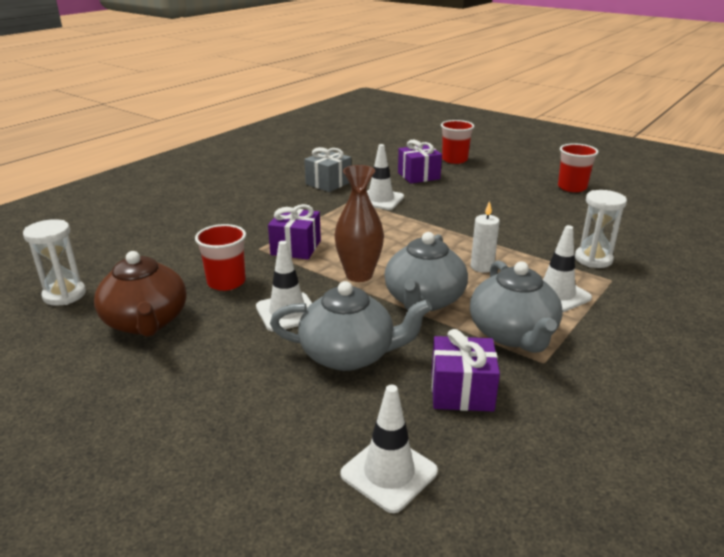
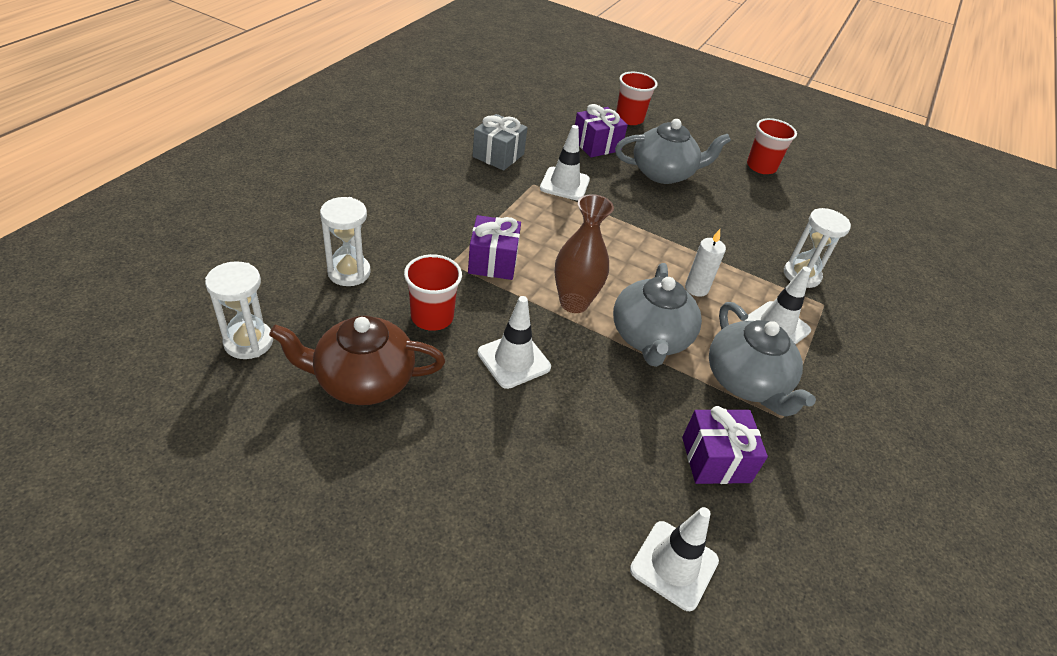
camera: 15 degrees left, 15 degrees up
(146, 322) = (362, 380): brown teapot -> brown teapot turned 120 degrees clockwise
(169, 253) = (349, 272): none -> white hourglass
(349, 354) = (595, 417): grey teapot -> grey teapot (663, 173)

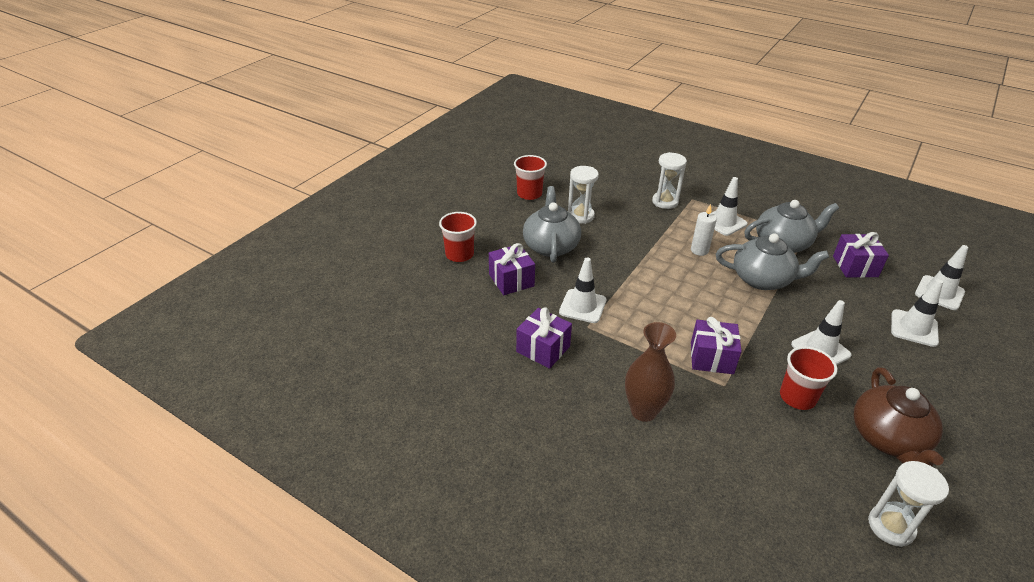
camera: 80 degrees left, 5 degrees down
(349, 272) = (767, 459): white hourglass -> white hourglass (580, 216)
(498, 155) = (543, 349): grey gift -> purple gift
(572, 487) = (914, 328): none -> white traffic cone
(574, 303) = (743, 313): brown vase -> brown vase (643, 411)

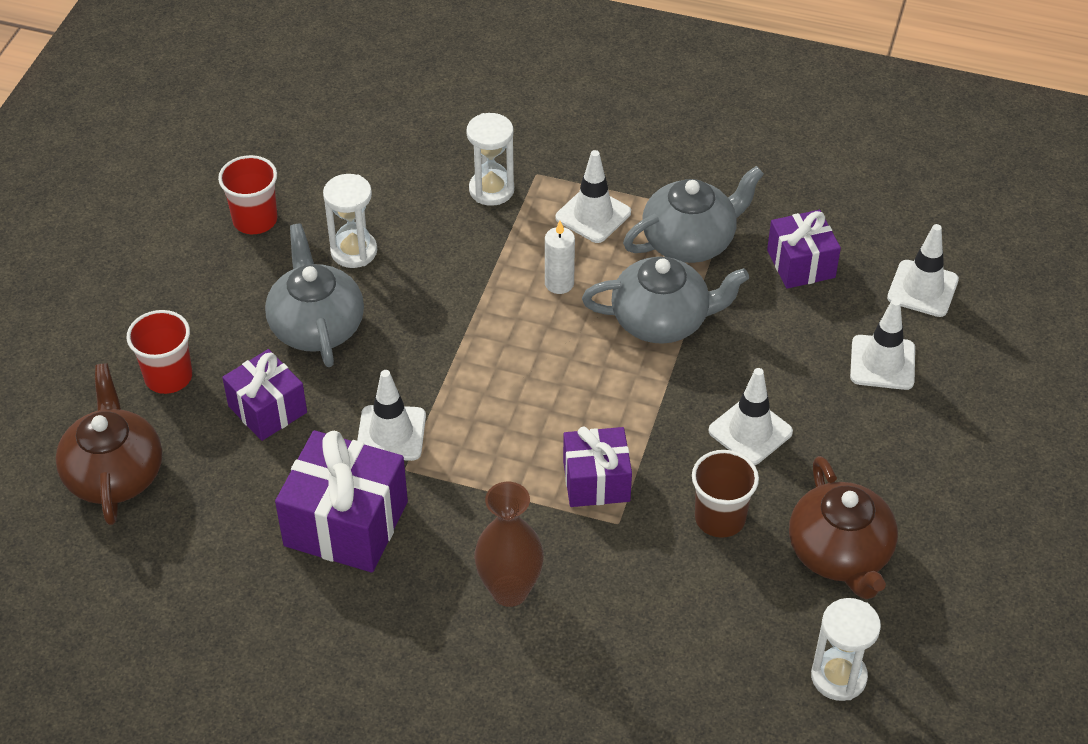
camera: 15 degrees left, 10 degrees up
(412, 295) = (114, 473): none -> brown teapot
(543, 349) = (346, 523): purple gift -> purple gift, size x1.57
(797, 397) = (720, 518): red cup -> brown cup

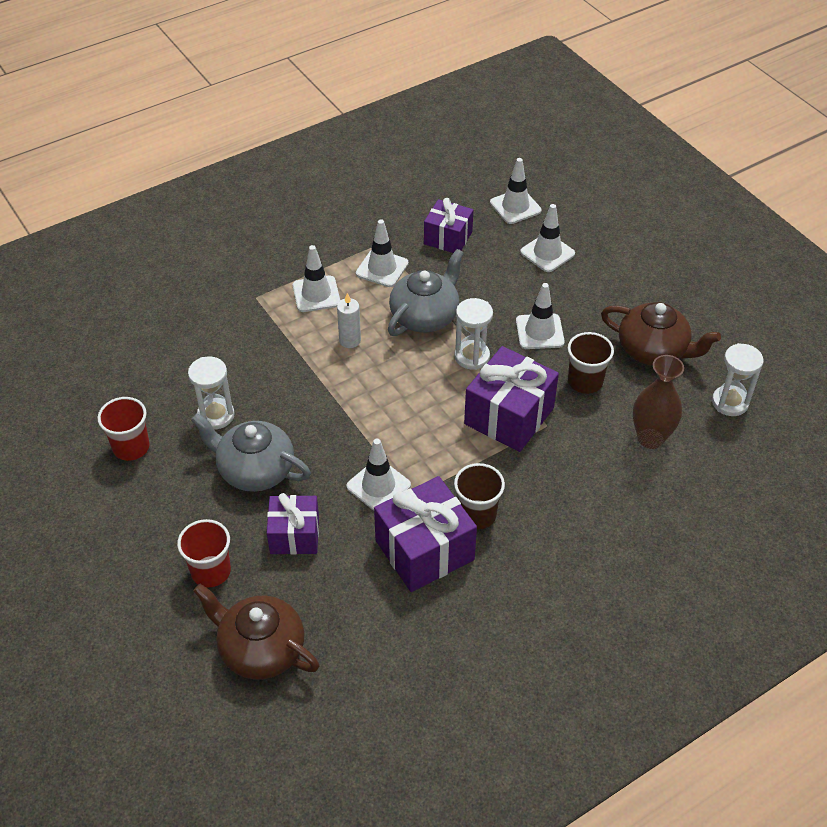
camera: 50 degrees left, 0 degrees up
(433, 538) = (477, 514): none -> brown cup
(491, 190) = (244, 324): white hourglass -> white hourglass (472, 356)
(509, 590) = (548, 503): brown vase -> brown vase (650, 438)
(596, 481) = (509, 416): purple gift -> purple gift, size x1.57
(690, 241) = (382, 268): grey teapot -> white traffic cone

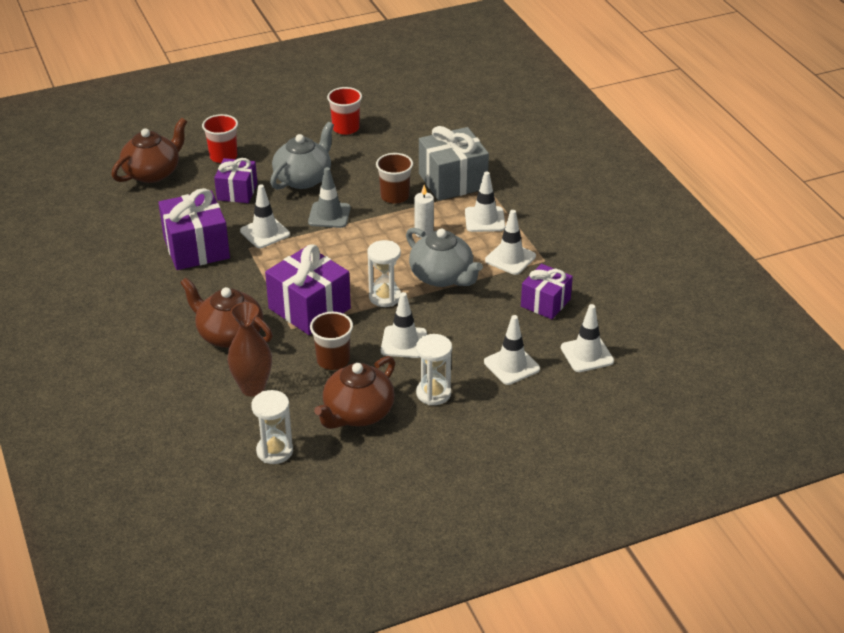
camera: 100 degrees right, 10 degrees down
(216, 415) = (363, 164): white hourglass -> white hourglass (433, 393)
(244, 328) = (452, 181): none -> grey gift
(331, 430) = (329, 215): none -> grey traffic cone
(477, 514) = (216, 277): brown cup -> brown cup (395, 196)
(575, 478) = (229, 334): none -> brown teapot

